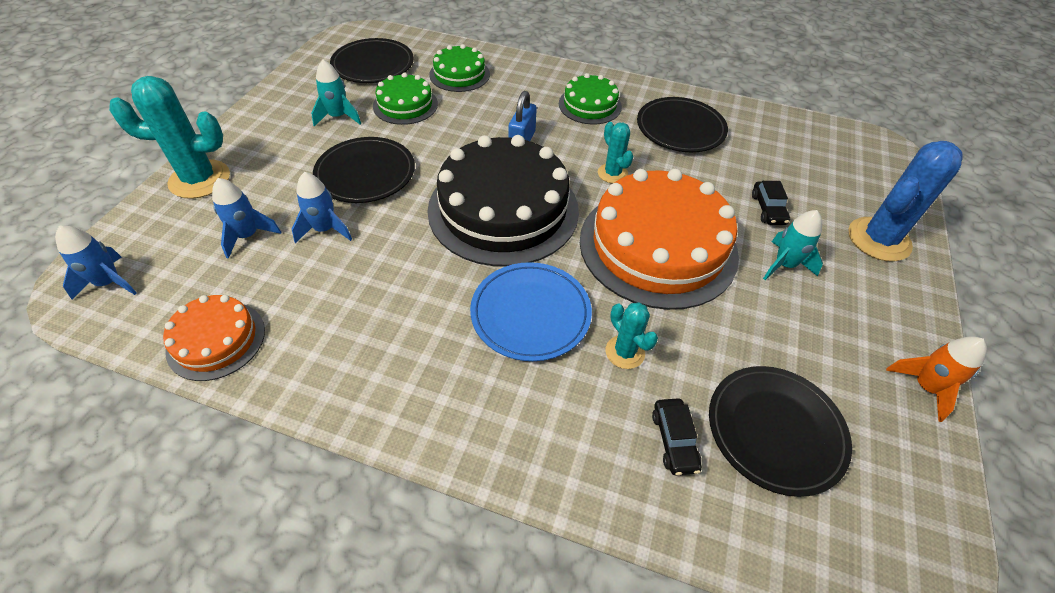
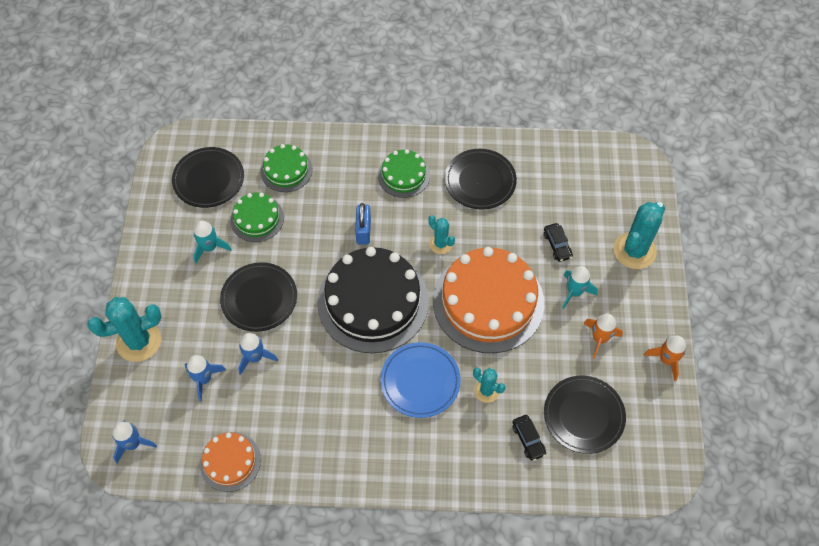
camera: 15 degrees left, 10 degrees up
(815, 330) = (599, 339): none -> orange rocket
(879, 239) = (634, 251): blue cactus -> turquoise cactus

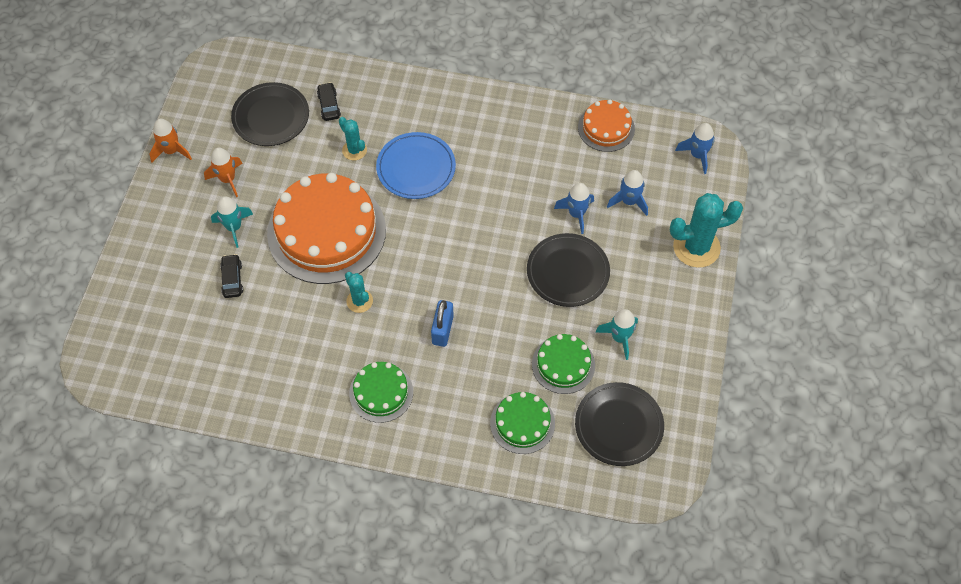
camera: 170 degrees left, 0 degrees up
(373, 301) = (447, 250): black cake -> none
(480, 181) = (292, 370): black plate -> none
(634, 251) = (152, 260): turquoise cactus -> none

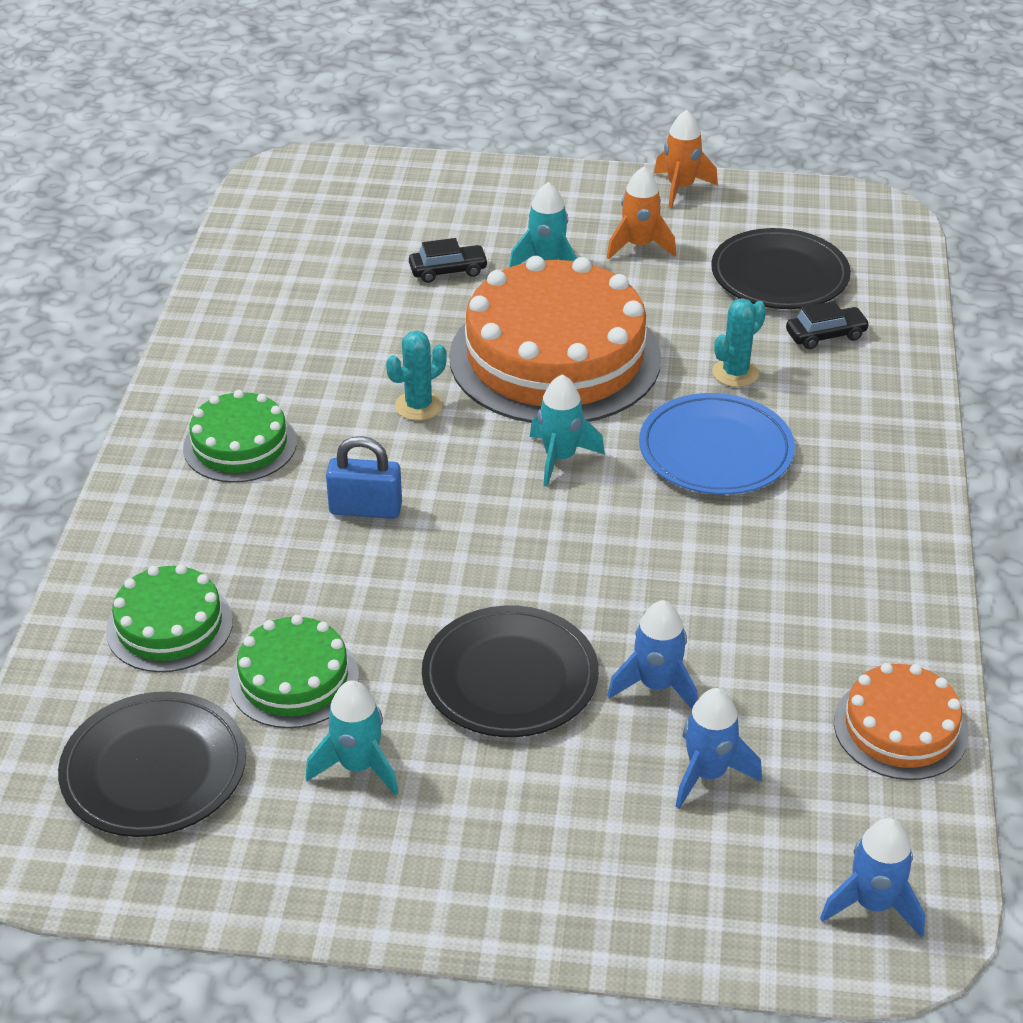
camera: 85 degrees right, 20 degrees down
(413, 237) = (560, 458): none -> turquoise rocket
(696, 247) = (604, 902): turquoise cactus -> none

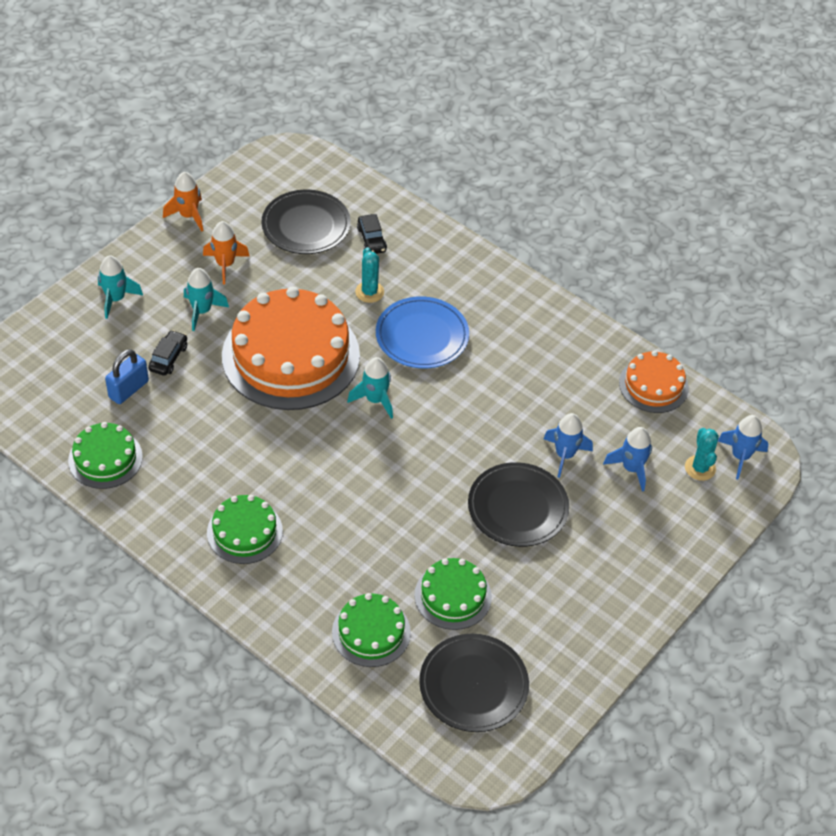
camera: 60 degrees left, 10 degrees up
(253, 295) = (105, 458): none -> green cake
(358, 766) = (532, 598): turquoise rocket -> turquoise rocket (116, 299)
(365, 509) = (347, 502): blue padlock -> blue padlock (128, 389)
(418, 406) = (280, 435): turquoise cactus -> turquoise cactus (700, 468)
(826, 335) = (371, 239): black car -> black car turned 150 degrees clockwise

